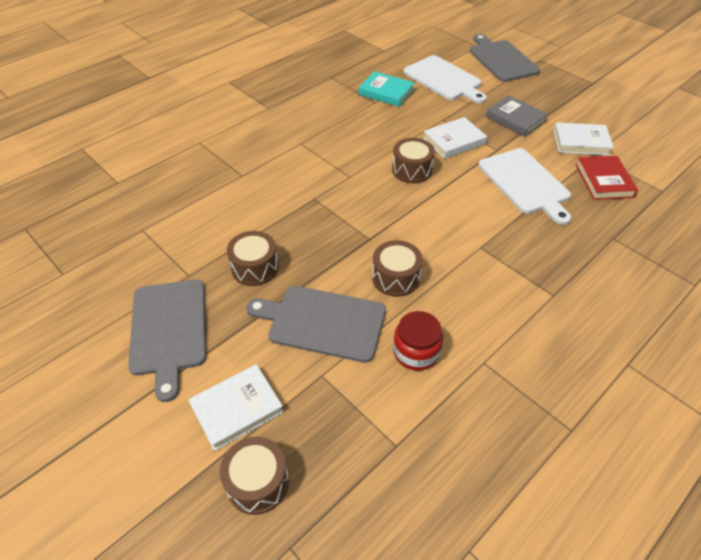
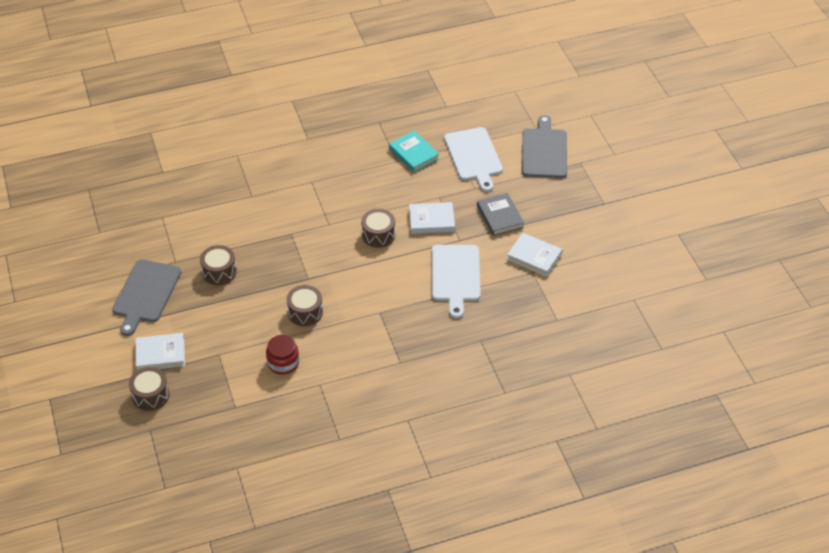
camera: 25 degrees right, 0 degrees up
(322, 322) = (239, 323): grey cutting board -> none
(604, 181) = (518, 295): red book -> none

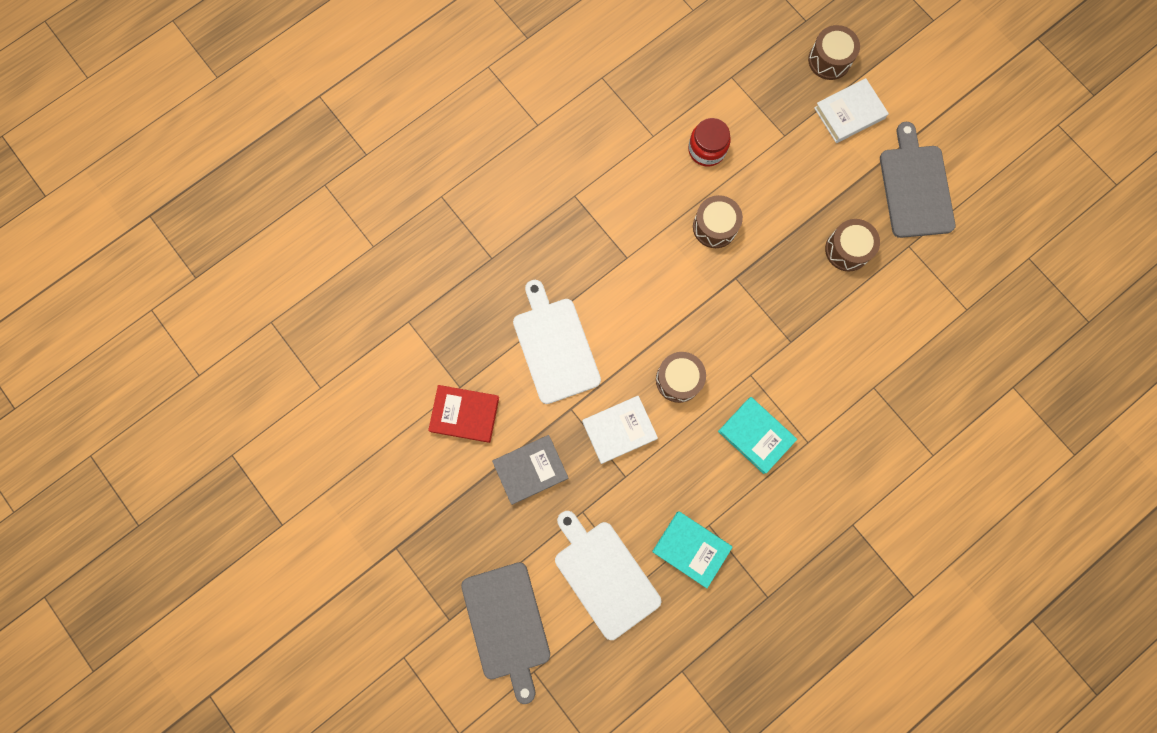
camera: 160 degrees right, 30 degrees up
(343, 194) = (756, 435): none -> turquoise book
(500, 217) = (530, 470): grey book -> grey book turned 75 degrees counterclockwise
(534, 257) = (464, 414): white book -> red book

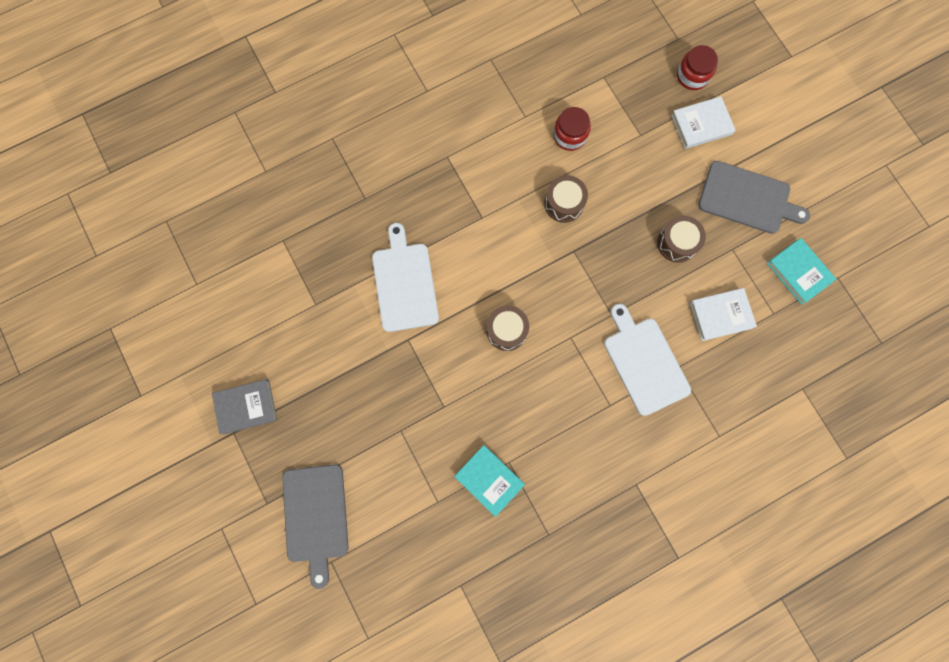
camera: 10 degrees right, 0 degrees up
(464, 414) = (315, 328): red book -> none
(530, 470) = (362, 386): grey book -> grey book (246, 407)
(604, 575) = (408, 489): white cutting board -> white cutting board (644, 362)
(619, 430) = (446, 365): white book -> white book (721, 315)
(756, 435) = (565, 391): turquoise book -> turquoise book (798, 272)
(829, 60) = (692, 76): brown drum -> red jar
(915, 187) = (747, 198): grey cutting board -> grey cutting board turned 105 degrees clockwise

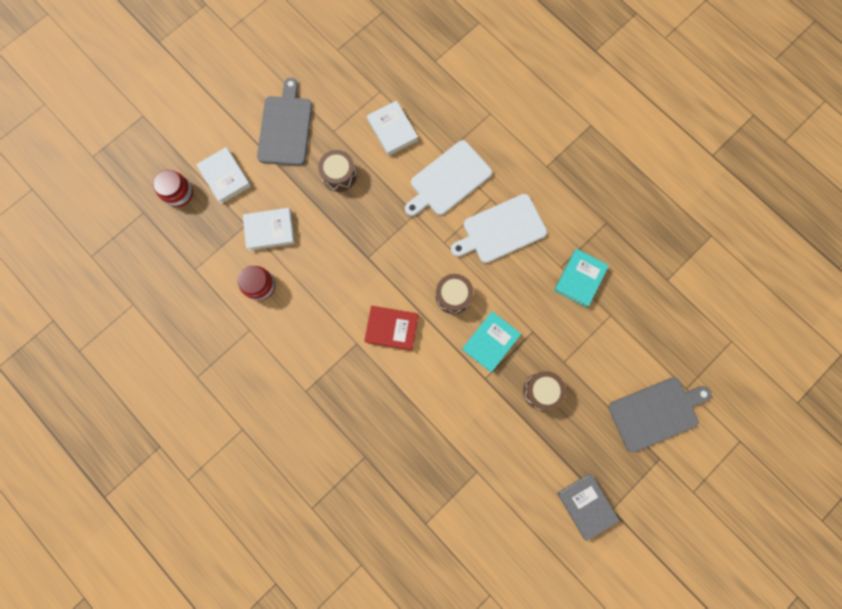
camera: 105 degrees left, 0 degrees up
(404, 283) = (435, 396): white cutting board -> white cutting board (501, 230)
(488, 256) = (391, 328): none -> red book
(564, 203) = (326, 276): brown drum -> brown drum (541, 391)
(629, 157) = (269, 230): none -> white book
(798, 272) = (340, 79): turquoise book -> turquoise book (490, 342)

